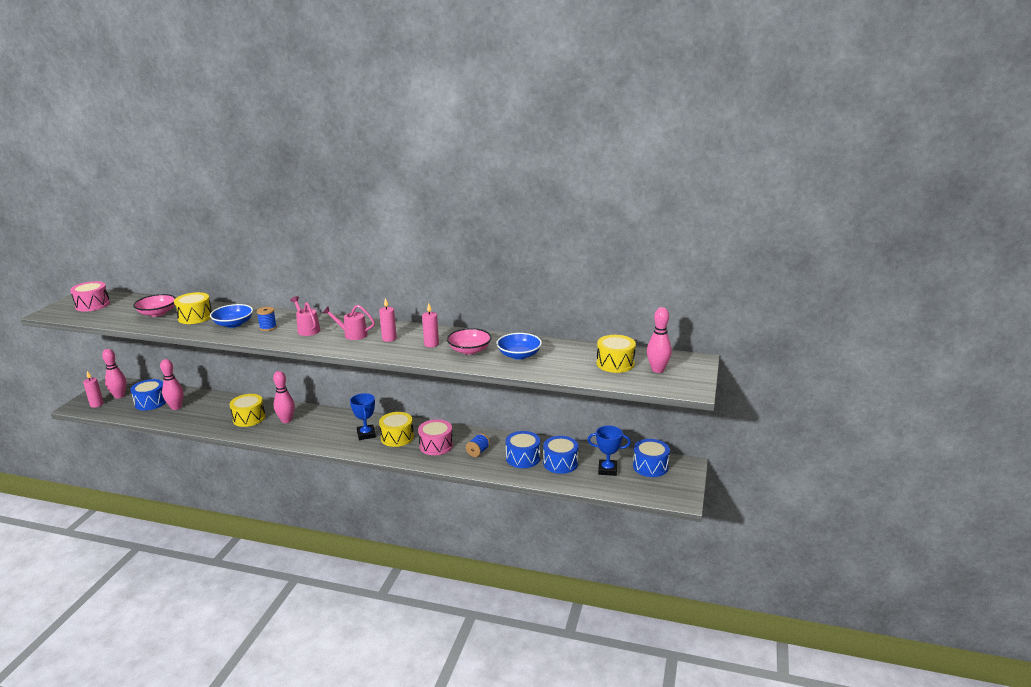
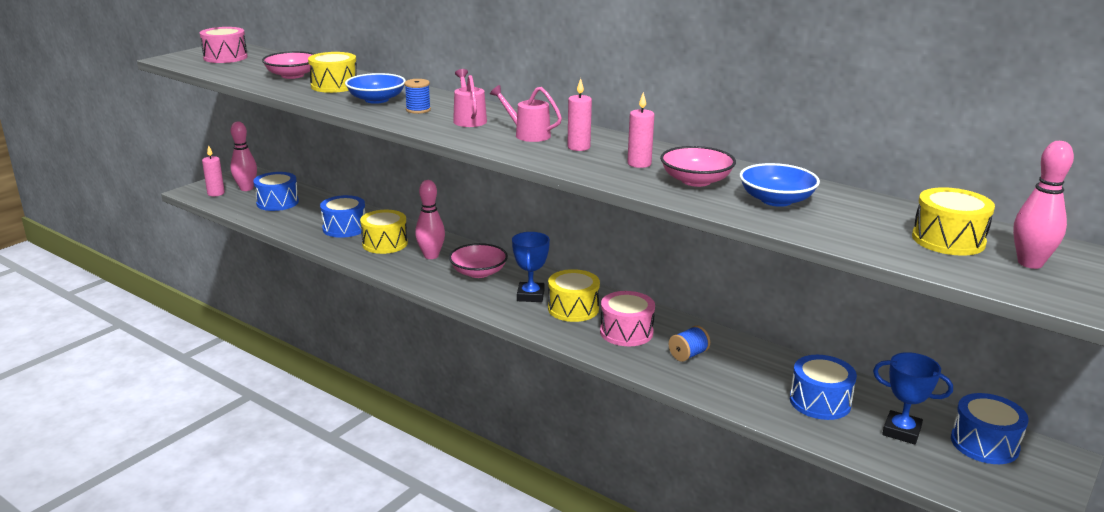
camera: 20 degrees right, 0 degrees up
(176, 407) = (303, 213): pink bowling pin -> none
(324, 425) = (478, 272): none -> pink bowl
(523, 458) = (758, 380): blue drum -> blue drum (344, 228)

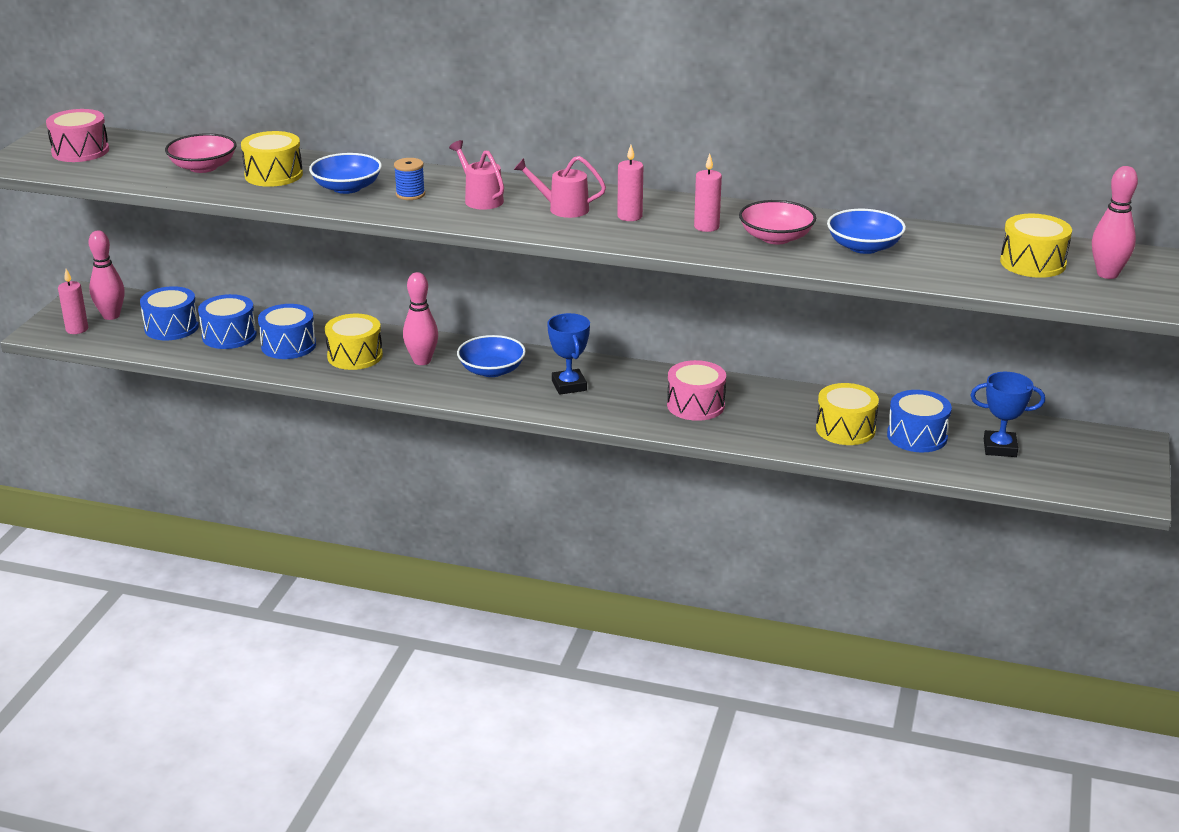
camera: 20 degrees left, 5 degrees up
(478, 272) = (492, 370): pink bowl -> blue bowl
(573, 309) = (624, 391): yellow drum -> yellow drum (845, 429)
(688, 355) = (771, 416): blue spool -> none
(984, 444) = (1072, 444): blue drum -> blue drum (229, 336)

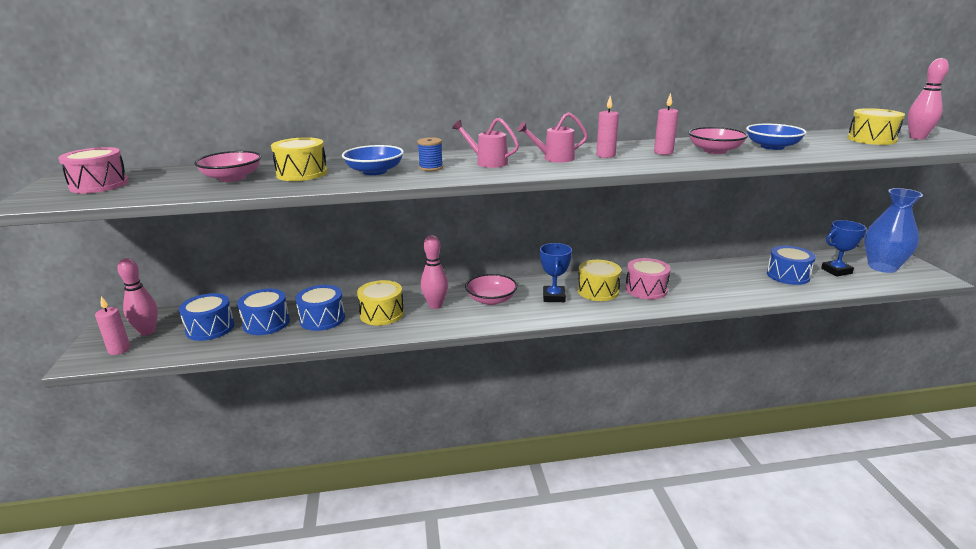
camera: 25 degrees left, 5 degrees down
(492, 370) = (491, 300): blue bowl -> pink bowl
(569, 386) = (554, 297): blue trophy -> blue trophy turned 45 degrees clockwise
(845, 429) = (746, 281): yellow drum -> yellow drum (598, 291)
(1080, 460) = (882, 267): none -> blue vase

